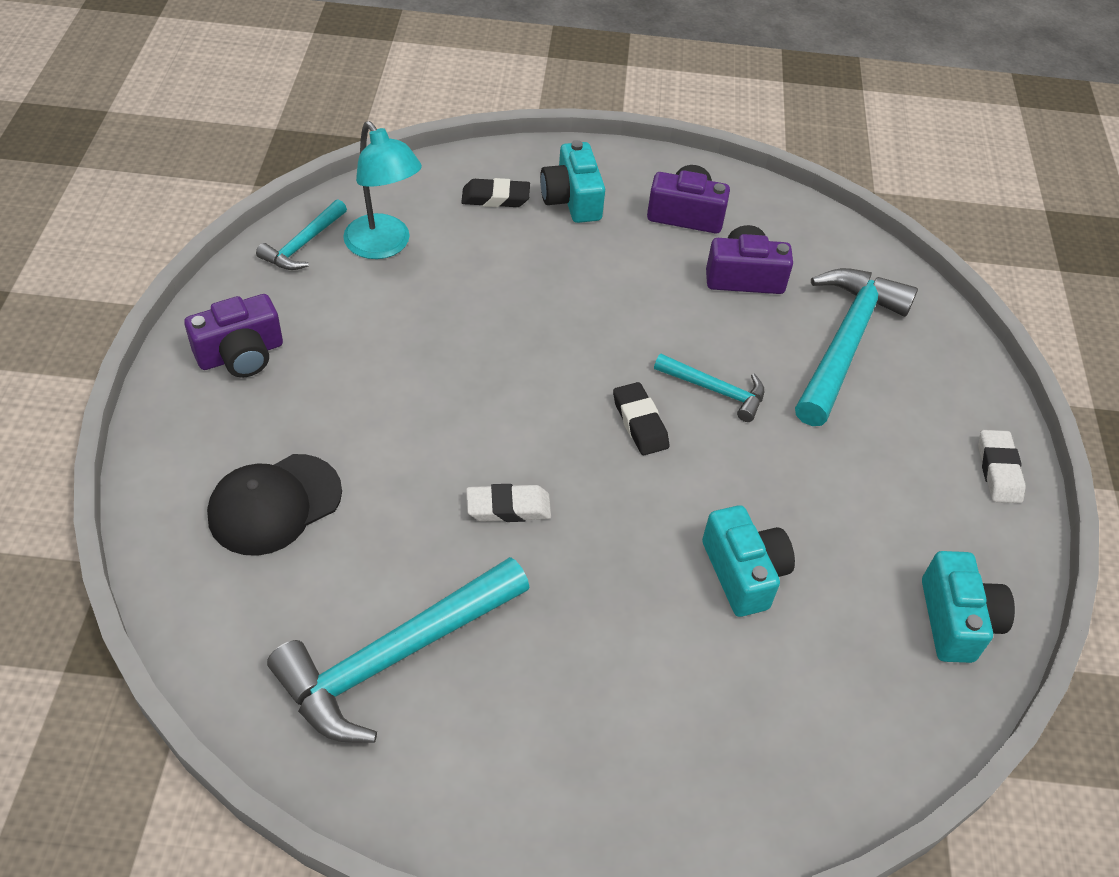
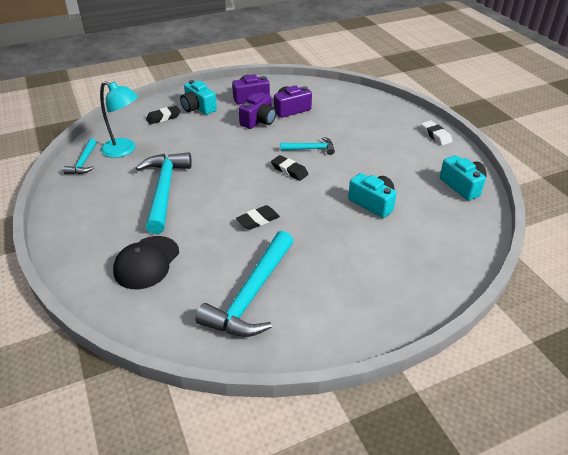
camera: 25 degrees left, 10 degrees down
(241, 354) = (84, 213): purple camera -> purple camera (258, 121)
(508, 508) = (258, 220): white eraser -> black eraser
(845, 343) = (347, 117): turquoise hammer -> turquoise hammer (164, 190)

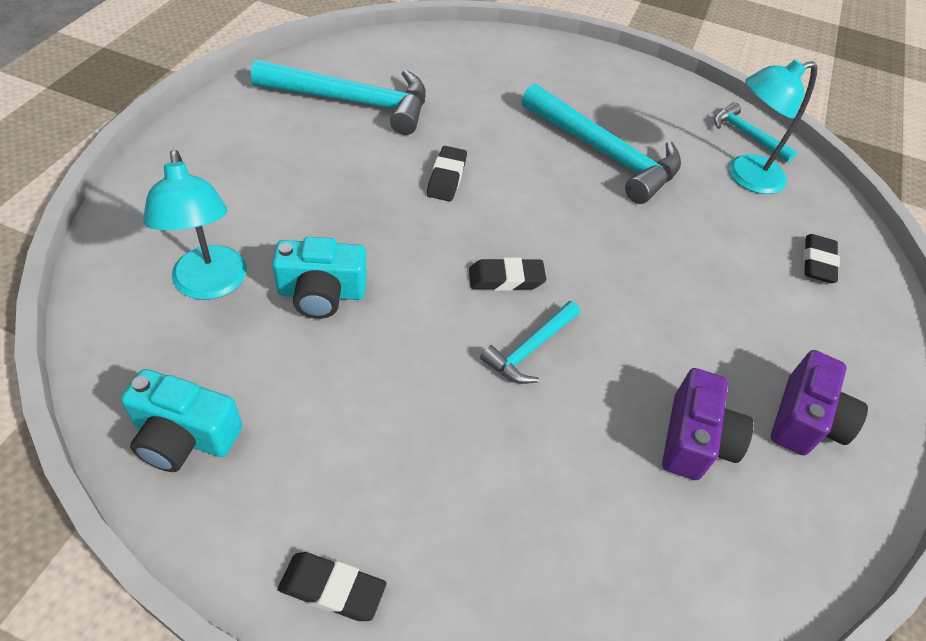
camera: 130 degrees right, 10 degrees up
(146, 262) = (491, 79): black cap -> none
(198, 107) = (821, 321): turquoise camera -> none
(251, 295) = (353, 102): turquoise hammer -> turquoise hammer turned 120 degrees clockwise
(258, 121) = (695, 360): purple camera -> none
(421, 231) = (211, 285): none -> turquoise lamp
(435, 135) = (332, 589): white eraser -> black eraser

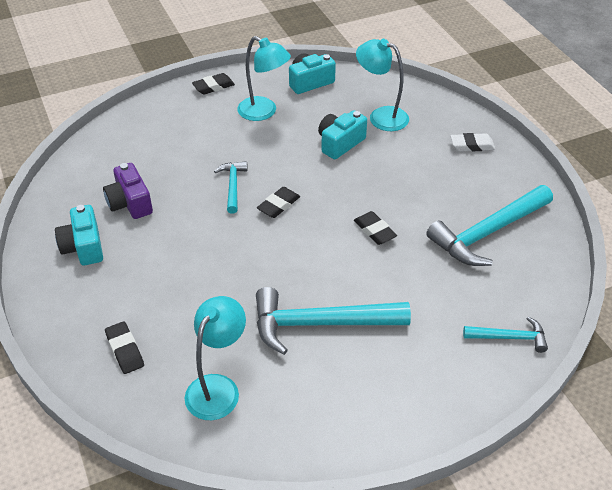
camera: 140 degrees right, 5 degrees down
(200, 169) = (472, 145): none -> white eraser
(335, 439) = (264, 112): none -> turquoise lamp
(747, 135) = (248, 437): turquoise hammer -> turquoise hammer (509, 337)
(805, 420) = (83, 247): purple camera -> turquoise camera

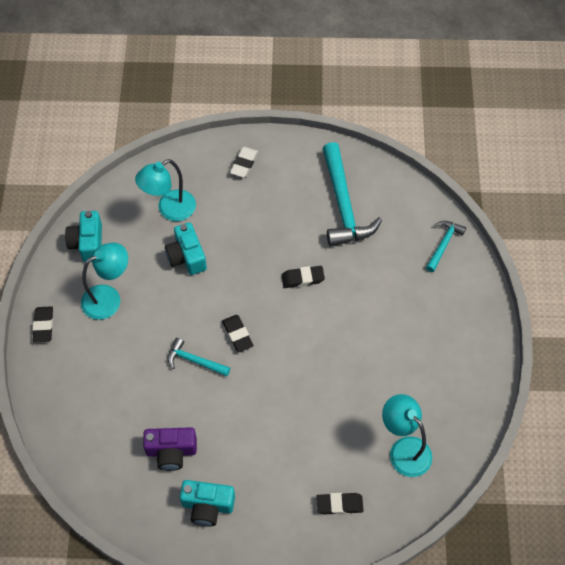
camera: 65 degrees left, 15 degrees up
(320, 323) = (377, 357): turquoise hammer -> none

